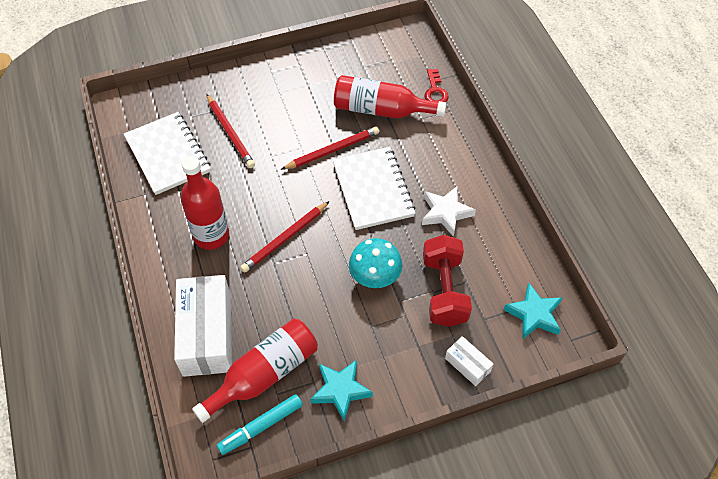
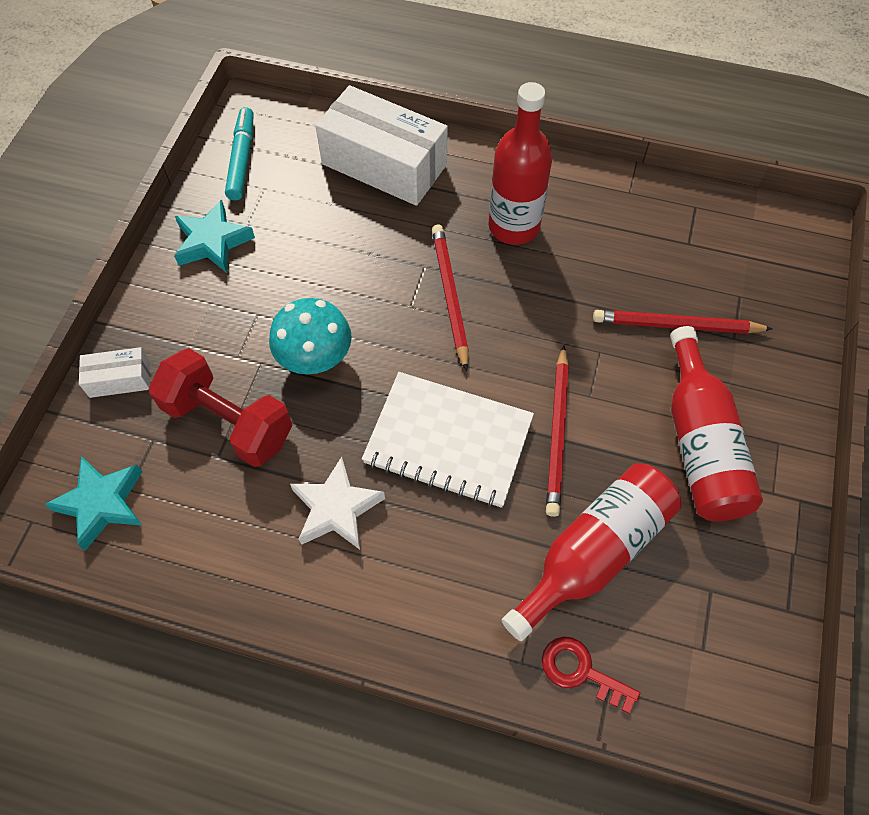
camera: 125 degrees right, 5 degrees up
(168, 154) = (681, 240): white notebook -> none
(264, 374) = (293, 188): red bottle -> red bottle (700, 443)

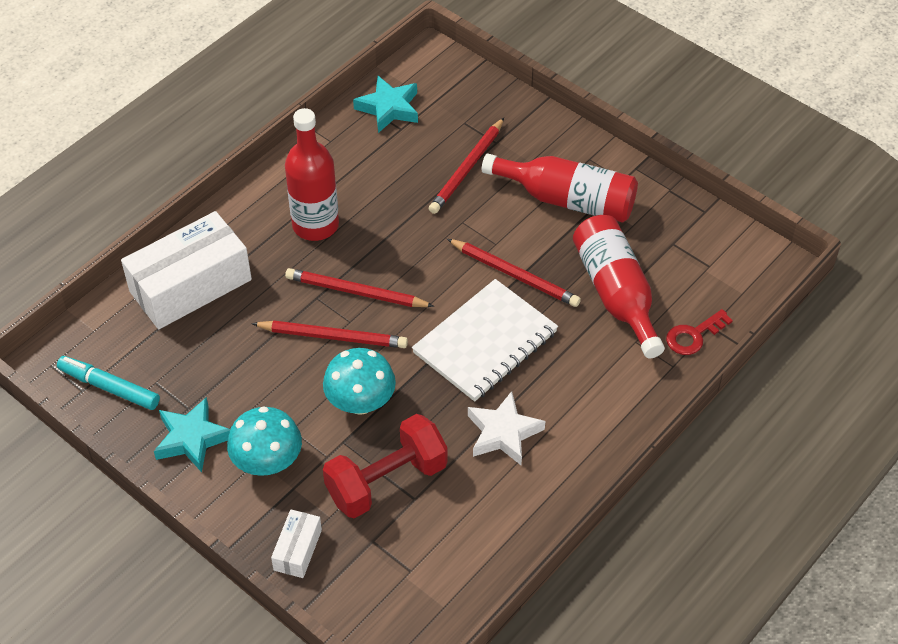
camera: 65 degrees left, 10 degrees down
(102, 503) = (413, 593): turquoise star -> turquoise star (389, 108)
(211, 311) = (267, 462): none -> turquoise mushroom
(383, 300) = (332, 337): none -> red pencil

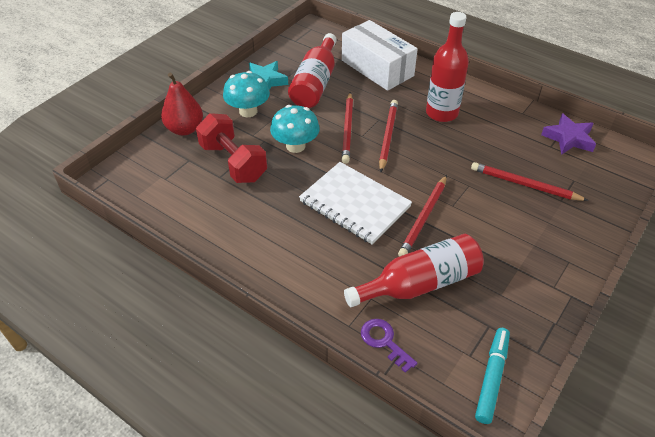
camera: 85 degrees right, 5 degrees down
(109, 387) = (298, 49): turquoise marker -> turquoise marker (492, 378)
(298, 550) = (185, 129): white box -> red pear
(389, 108) = (568, 138): turquoise star -> purple star
(503, 433) = (274, 218): white star -> none
(567, 200) = (514, 248): red bottle -> red bottle (315, 83)
(693, 335) = (384, 341): red key -> purple key

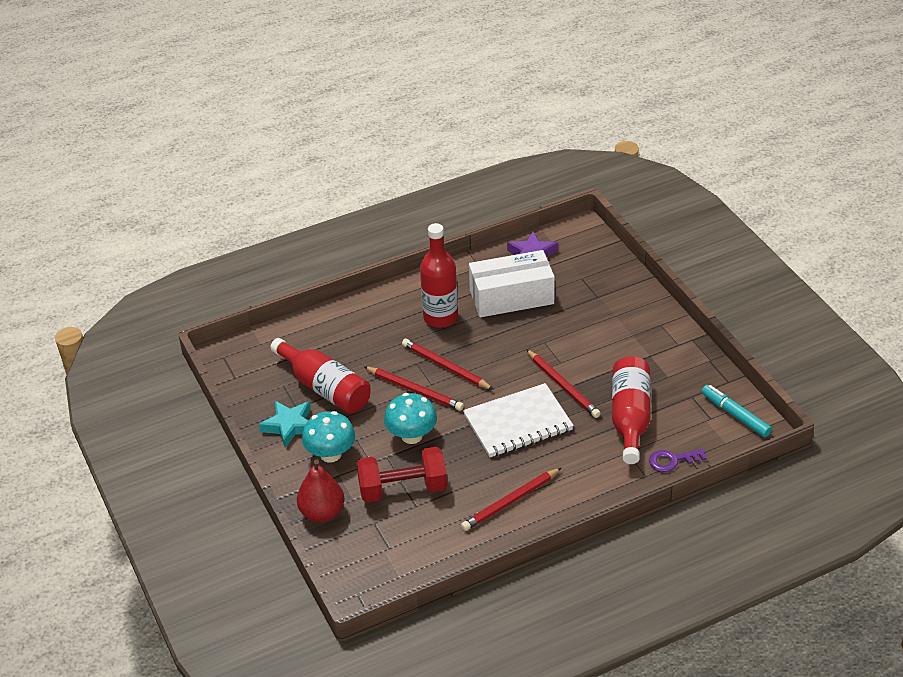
camera: 60 degrees left, 5 degrees down
(377, 68) = (337, 333): white box -> white box (511, 297)
(525, 184) = (567, 308): red pencil -> red pencil (510, 501)

